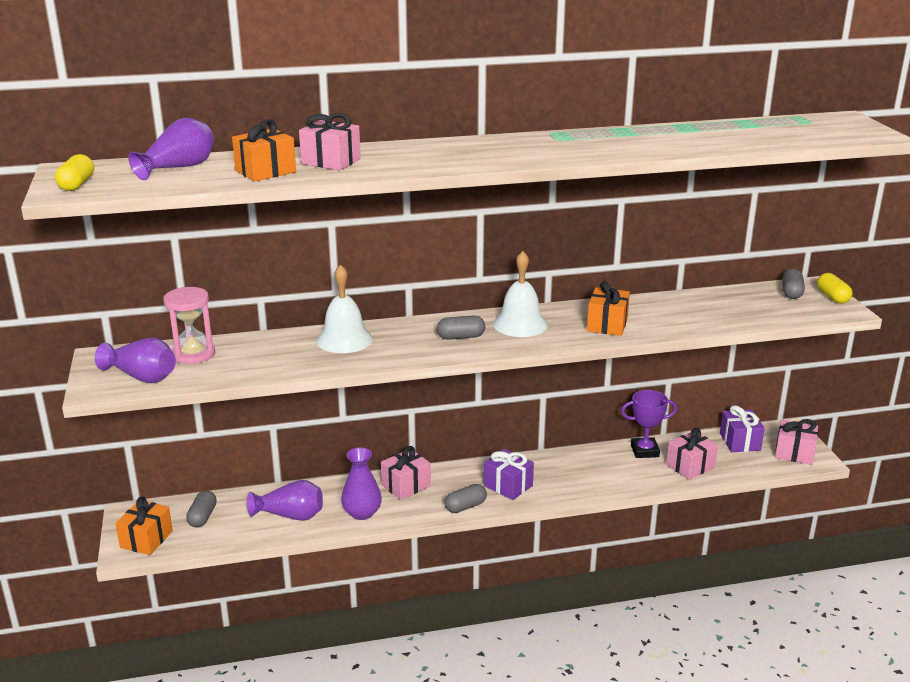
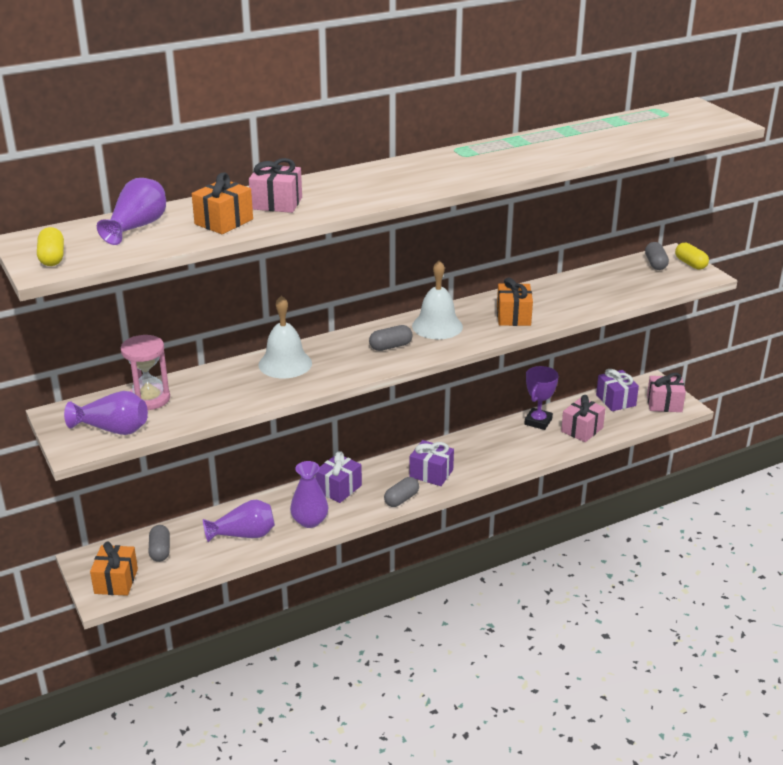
camera: 15 degrees left, 5 degrees up
(406, 485) = (339, 488): pink gift -> purple gift
(644, 451) = (538, 421): purple trophy -> purple trophy turned 45 degrees counterclockwise

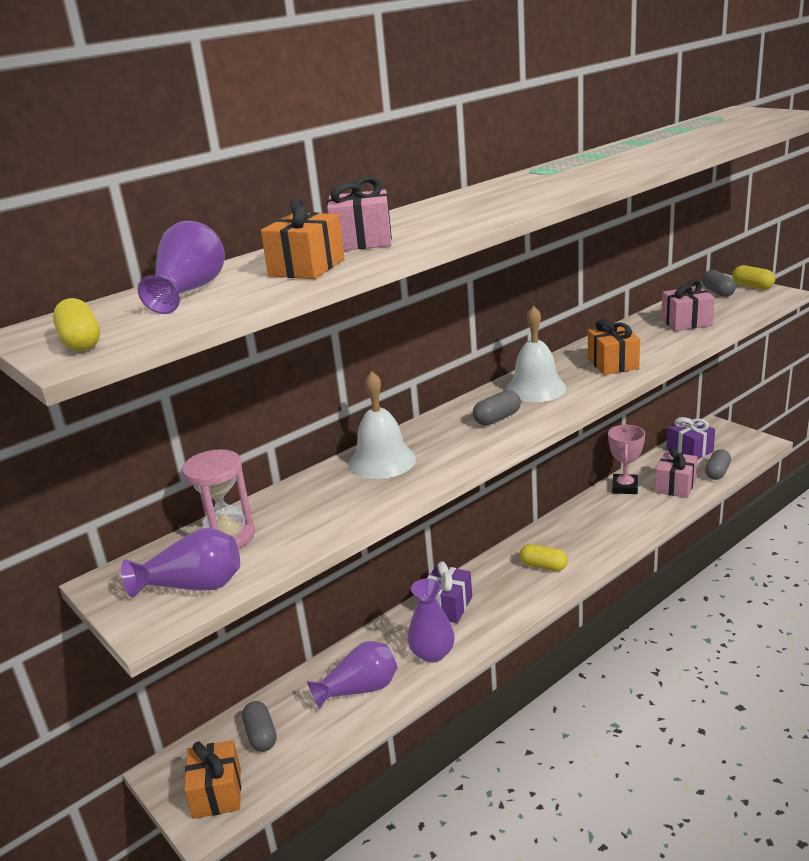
camera: 10 degrees left, 5 degrees down
(401, 499) = (526, 603): grey capsule -> grey capsule (717, 472)
(431, 473) = (543, 566): purple gift -> yellow capsule
(538, 421) = (625, 487): purple trophy -> pink trophy
(664, 404) = (740, 444): pink gift -> pink gift (686, 322)

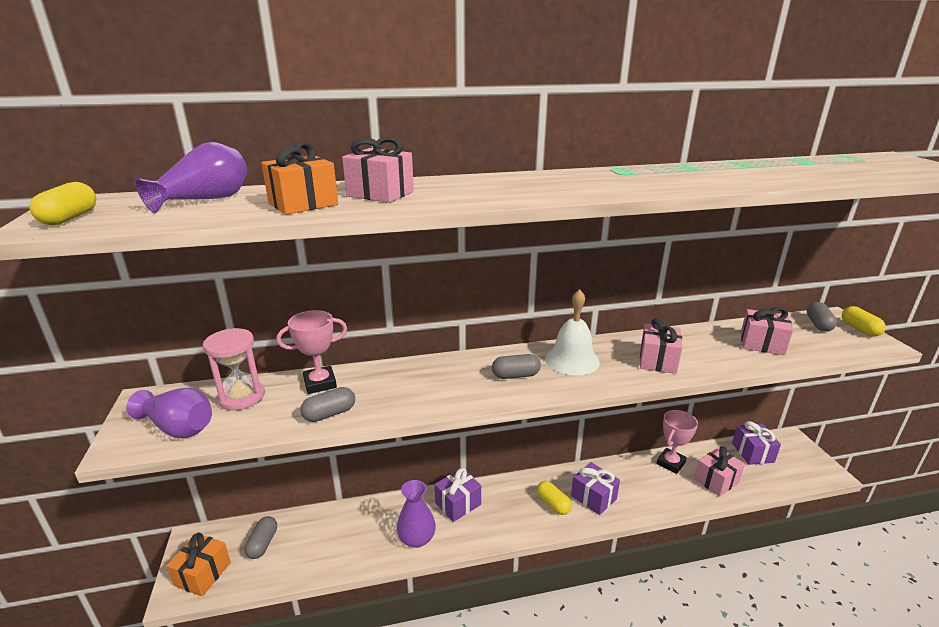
camera: 25 degrees right, 0 degrees up
(301, 494) = (320, 383): none -> pink trophy
(359, 689) = (348, 542): purple vase -> none
(382, 461) = (398, 378): white bell -> none
(577, 544) = (593, 497): none -> purple gift
(612, 364) = (657, 360): orange gift -> pink gift
(717, 472) = (765, 484): grey capsule -> grey capsule (329, 414)

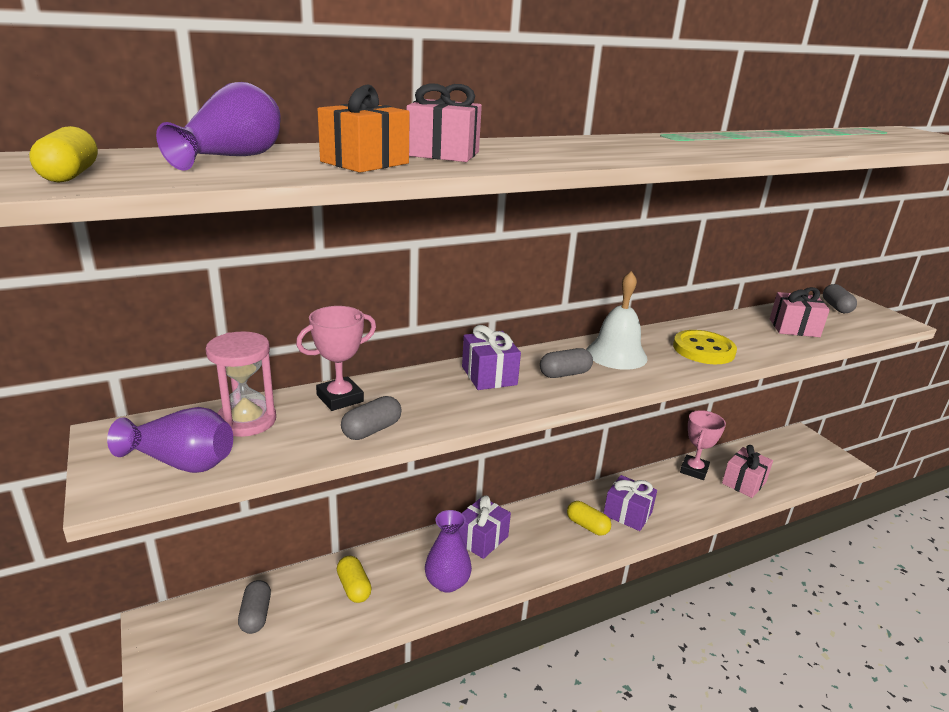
camera: 15 degrees left, 0 degrees up
(203, 574) = (188, 662): orange gift -> none
(657, 360) = (703, 350): pink gift -> yellow button
(752, 453) = (769, 451): purple gift -> purple gift (489, 376)
(859, 329) = (874, 310): yellow capsule -> yellow capsule (354, 587)

